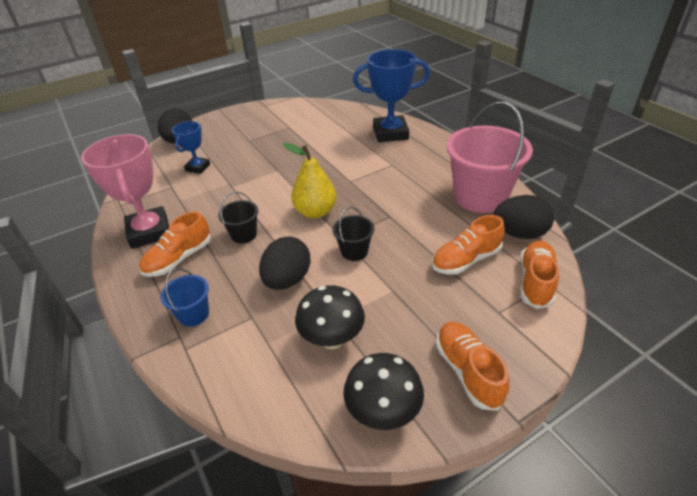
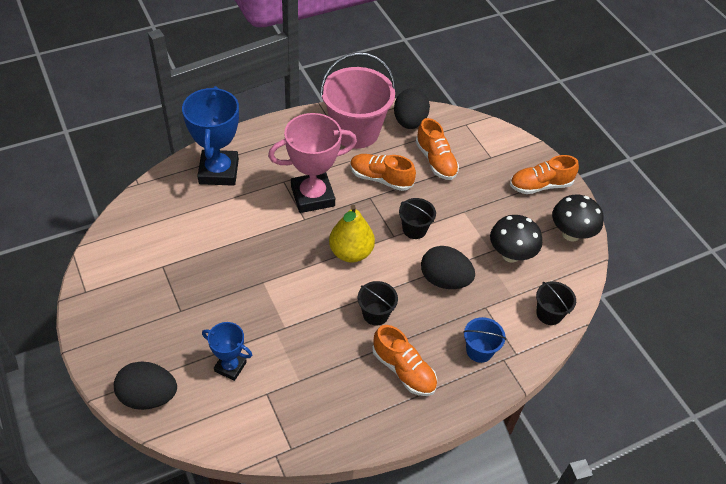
camera: 90 degrees left, 10 degrees up
(149, 232) = (354, 405): pink trophy -> pink trophy (312, 196)
(240, 383) = (549, 314): none -> black bucket
(535, 282) = (464, 130): orange shoe -> orange shoe (380, 178)

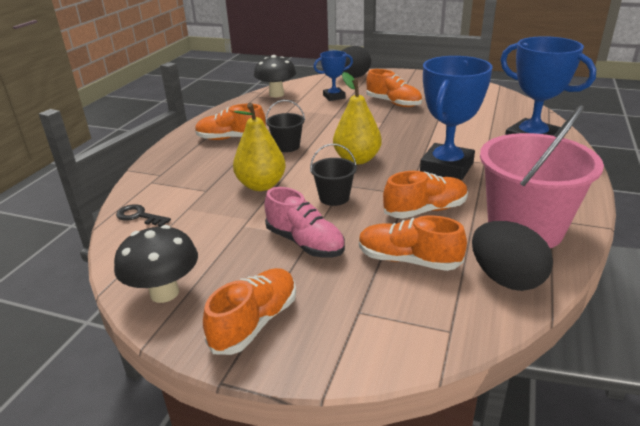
camera: 140 degrees right, 20 degrees down
(206, 302) = (393, 103): none -> orange shoe
(312, 196) = (446, 167): pink trophy -> blue trophy
(444, 280) = (261, 185): black egg -> yellow pear
(471, 210) = (305, 243): none -> pink shoe
(479, 350) = (185, 169): blue bucket -> none
(510, 255) = (219, 233): black mushroom -> black mushroom (276, 94)
(549, 314) = (139, 216): black bucket -> black key

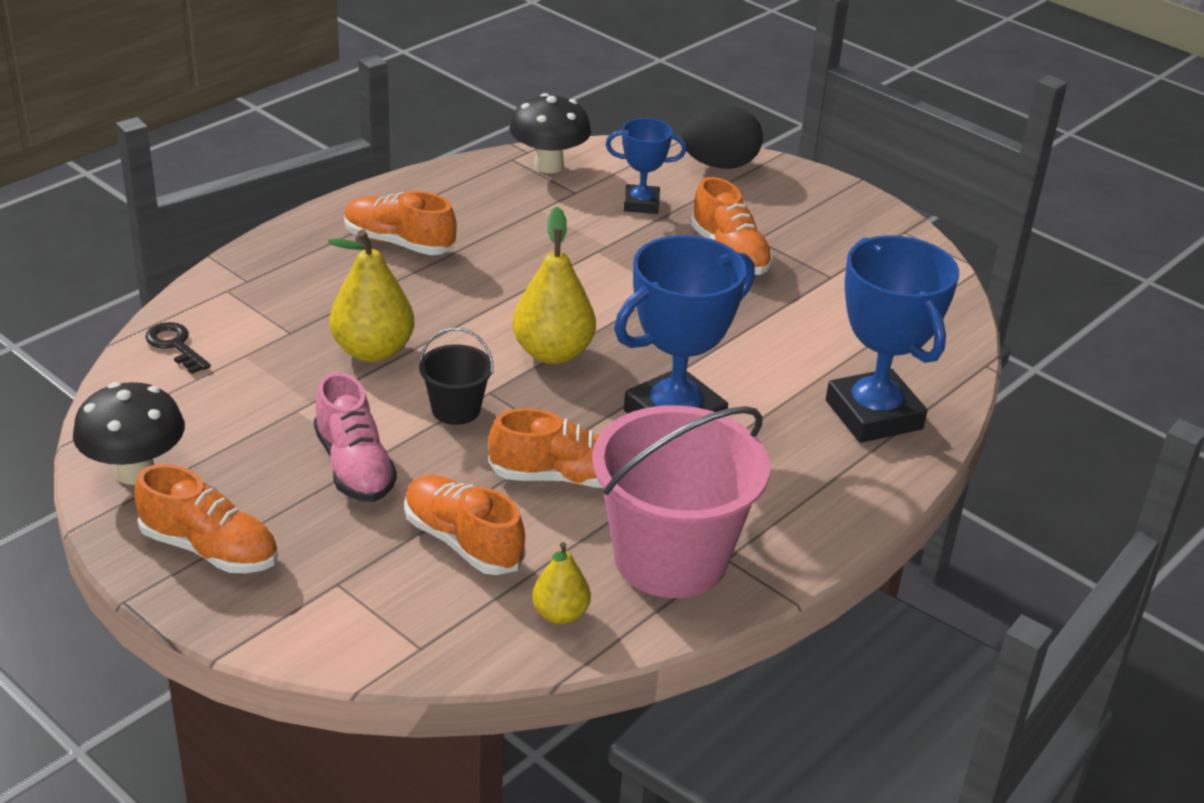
camera: 20 degrees right, 5 degrees up
(255, 322) = (210, 549): orange shoe -> orange shoe turned 60 degrees clockwise
(287, 146) = (470, 289): black bucket -> none
(506, 279) = (560, 614): black egg -> yellow pear

